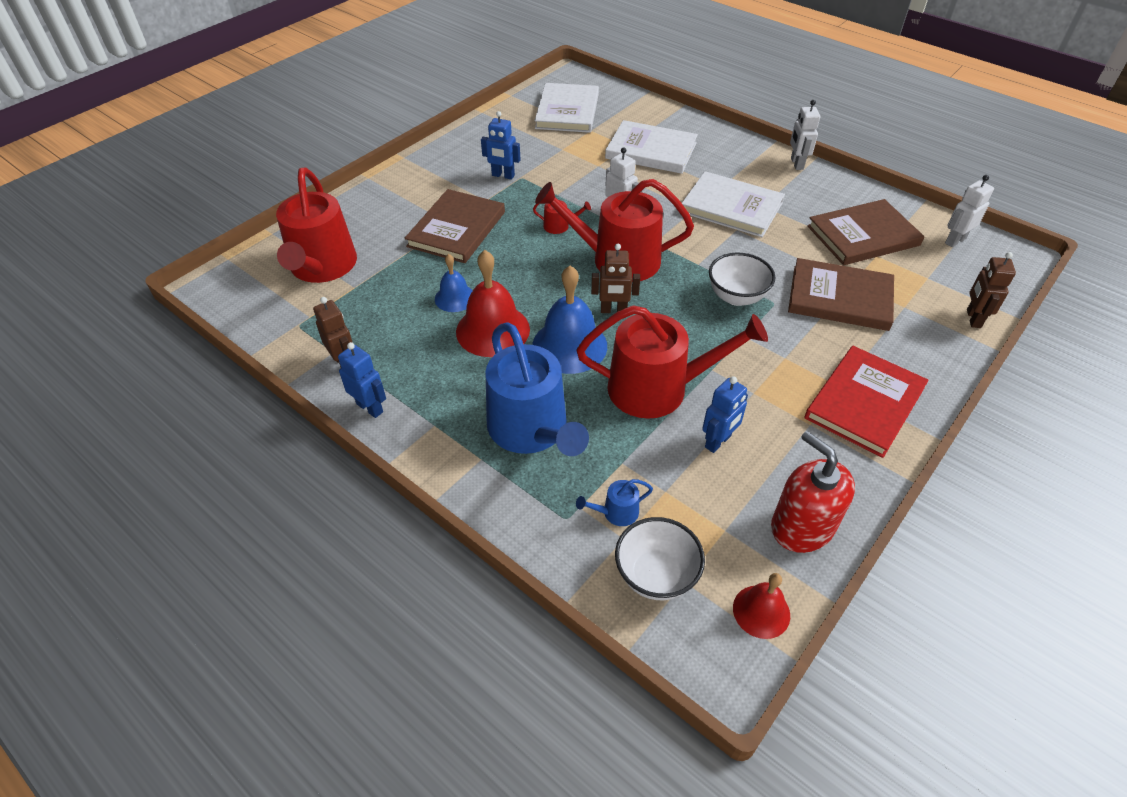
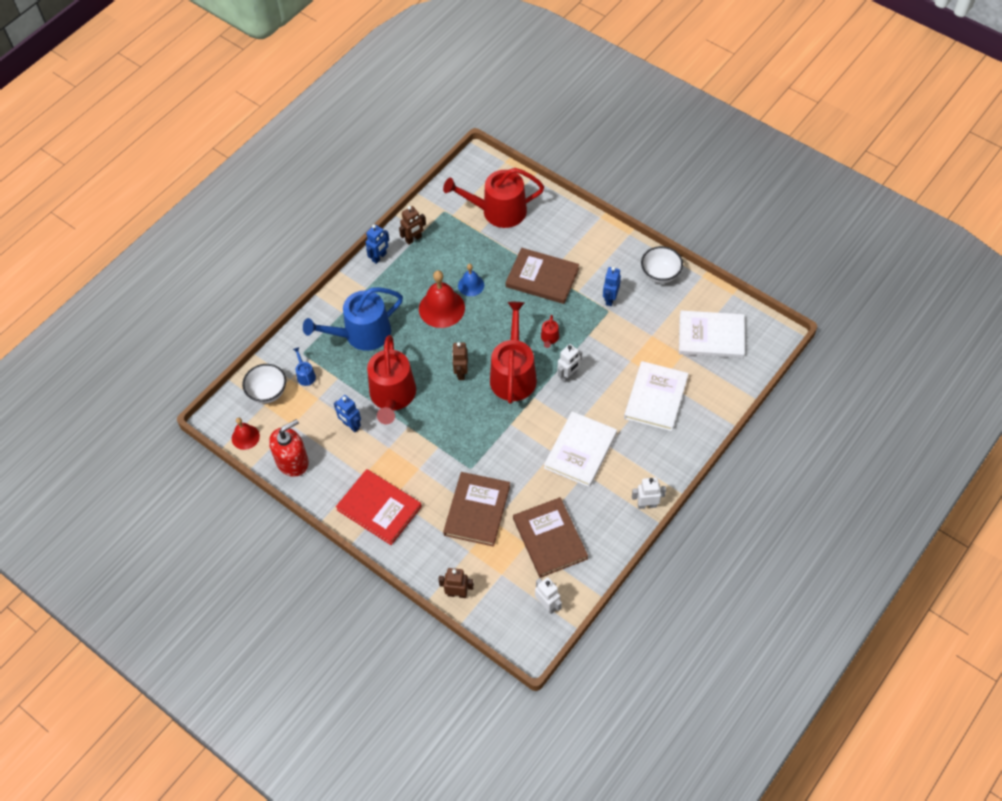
camera: 90 degrees right, 10 degrees up
(569, 345) = (428, 349): blue bell -> none
(736, 297) = (476, 445): white bowl -> white bowl (660, 274)

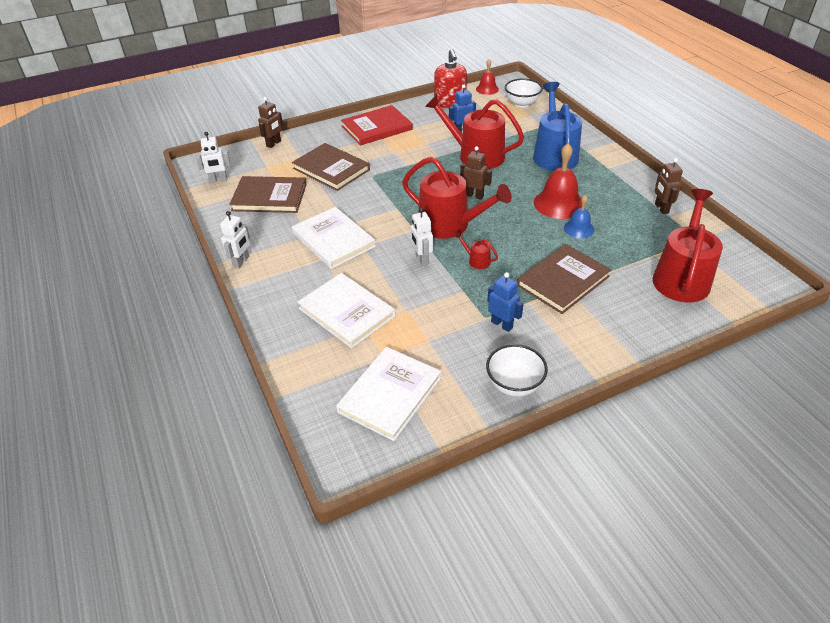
camera: 115 degrees right, 15 degrees down
(305, 375) = (527, 121): blue watering can -> none
(379, 257) = (645, 183): blue robot -> none

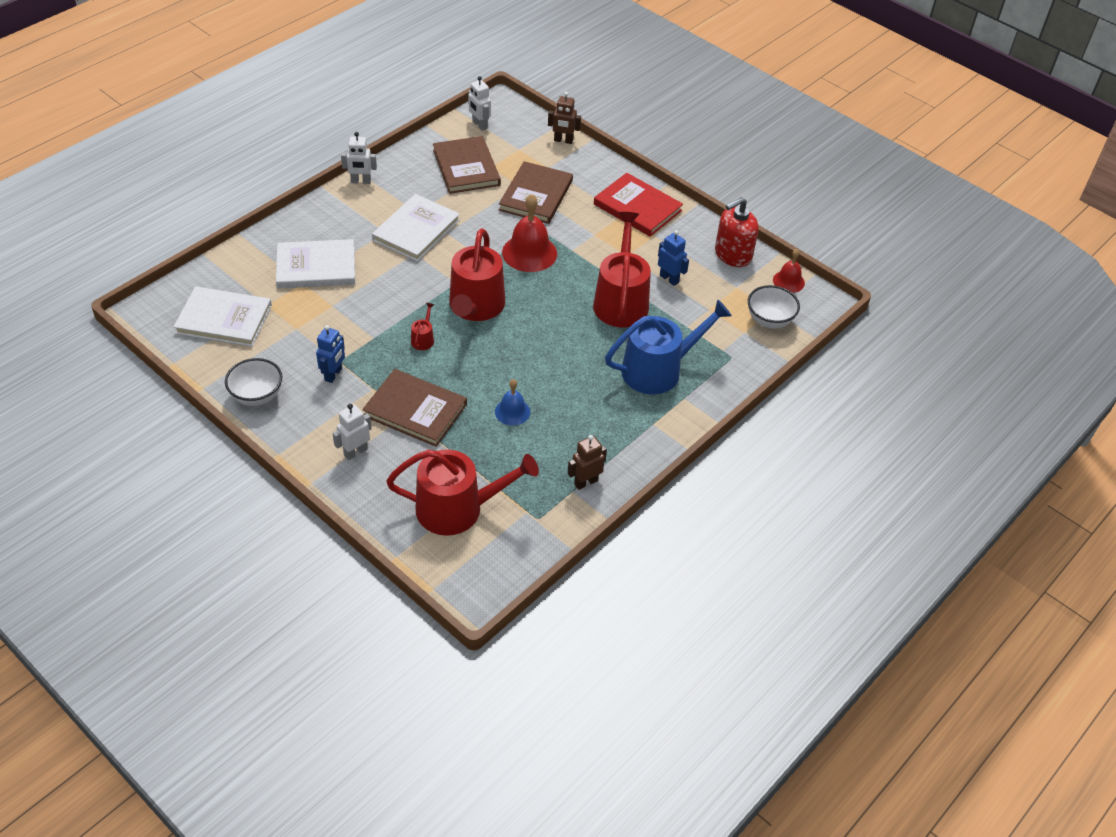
camera: 65 degrees right, 5 degrees up
(346, 312) = (316, 267): white book -> white book turned 60 degrees clockwise
(422, 259) = (410, 298): white robot -> white robot (355, 452)
(474, 195) = (538, 315): brown robot -> none
(558, 203) = (554, 388): red bell -> red bell (529, 253)

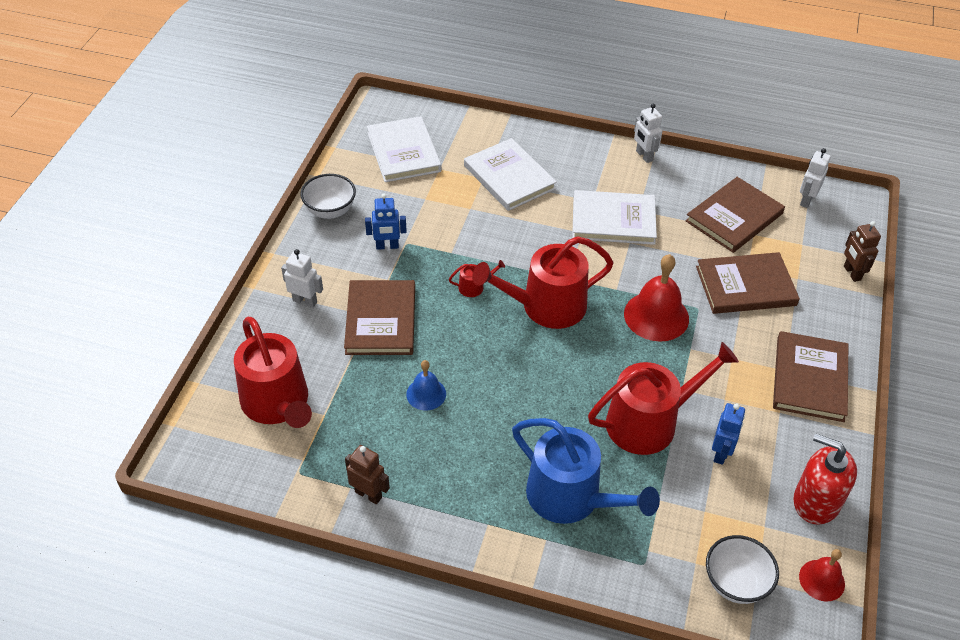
camera: 65 degrees right, 0 degrees up
(637, 207) = (809, 379): red book -> brown book

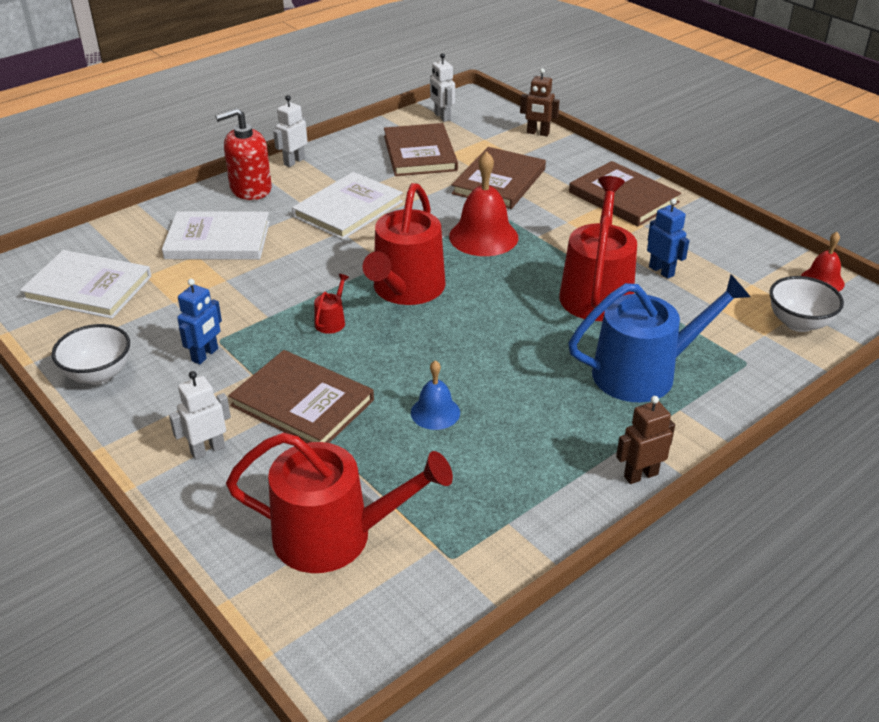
camera: 55 degrees left, 10 degrees down
(368, 494) = (529, 511): brown robot -> brown robot (640, 475)
(644, 156) = (294, 161): white robot -> white robot turned 120 degrees clockwise
(816, 501) = (745, 249): red soap dispenser -> red soap dispenser (250, 189)

